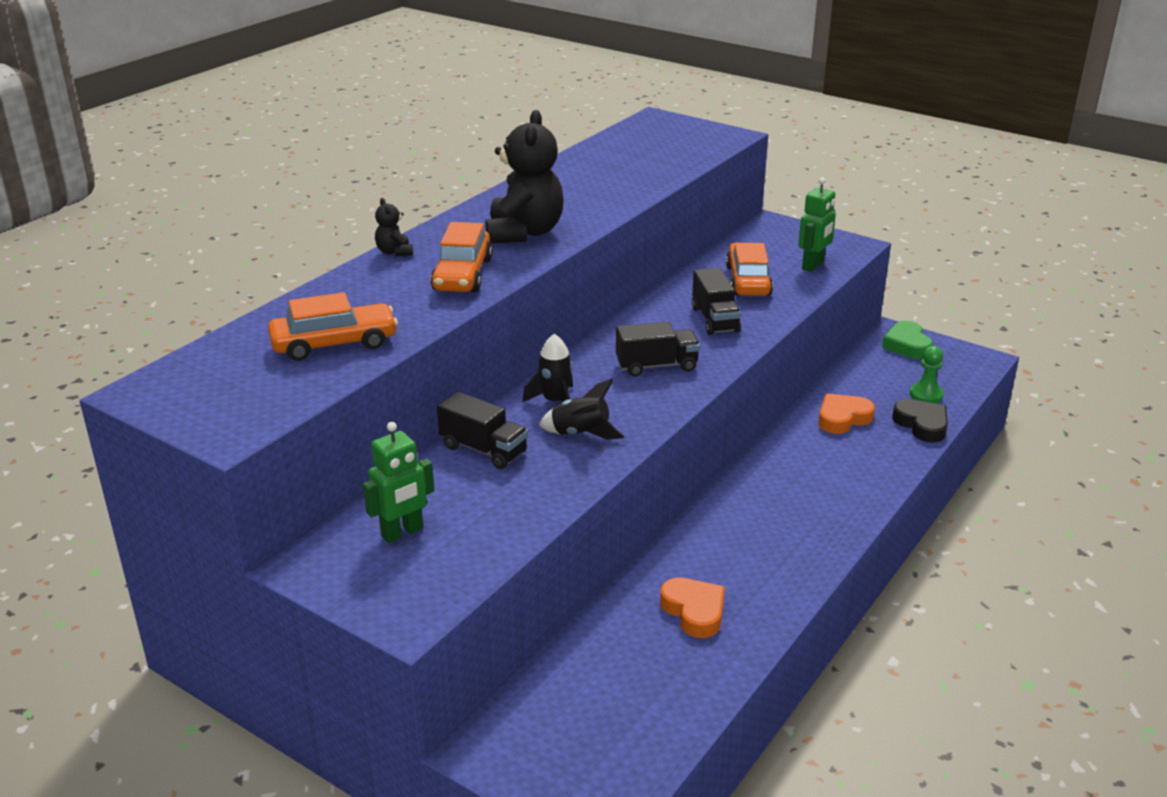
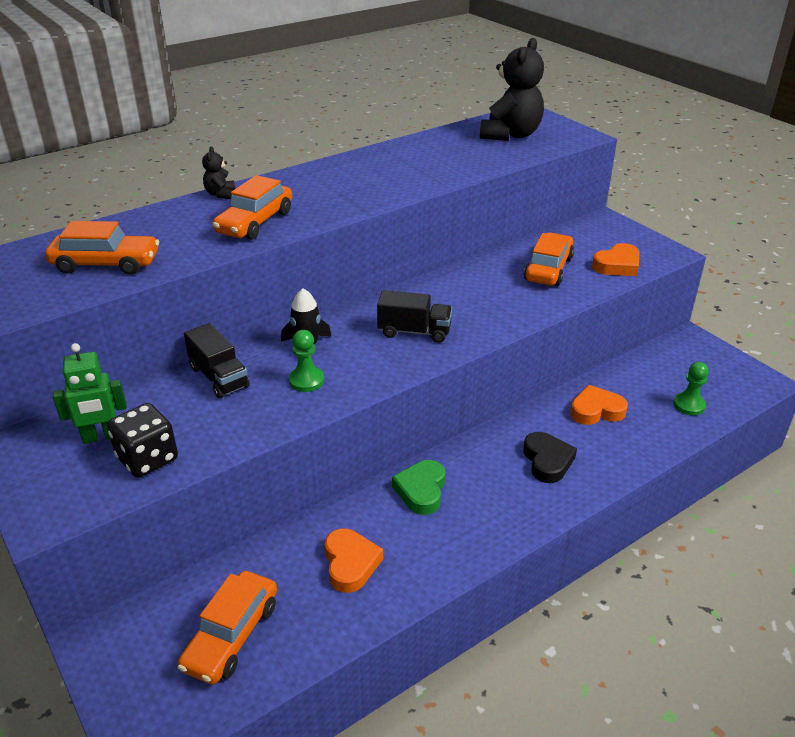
camera: 20 degrees right, 5 degrees up
(472, 540) = (147, 459): none -> black dice
(524, 233) = (335, 194): black teddy bear -> black teddy bear (510, 135)
(581, 433) = (306, 380): black rocket -> green pawn
(620, 704) = (231, 635): none -> orange car
(715, 319) = (494, 299): black truck -> none
(813, 265) = (617, 265): green robot -> orange heart
(907, 345) = (698, 353): green heart -> green heart (421, 490)
(922, 425) = (668, 433): black heart -> black heart (547, 461)

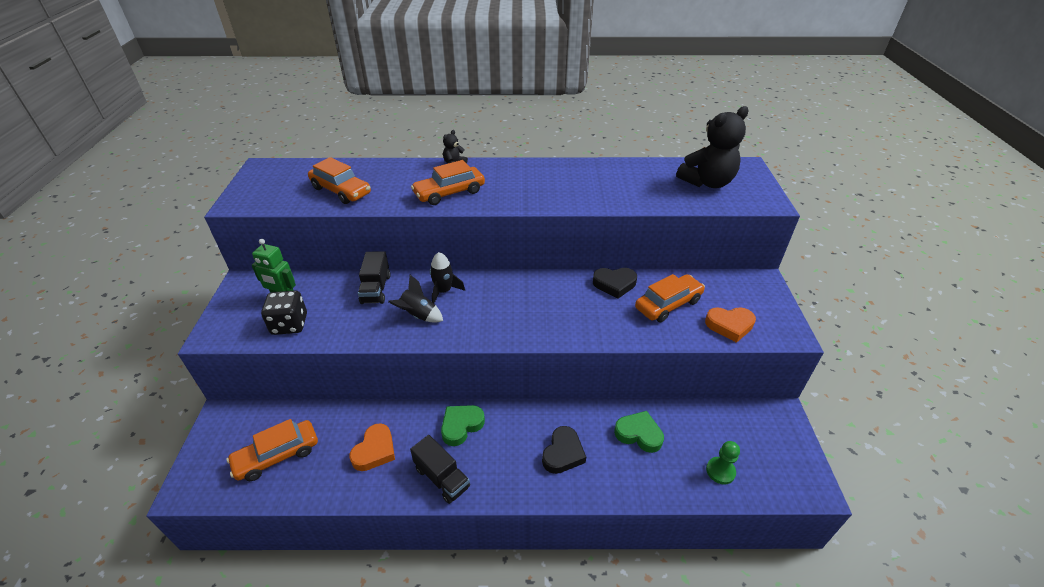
camera: 35 degrees right, 5 degrees up
(306, 380) = (418, 315): green pawn -> black rocket
(414, 332) = (518, 312): black truck -> black truck (442, 478)
(481, 271) = (614, 284): none -> black heart
(596, 410) = (639, 434): orange heart -> green heart

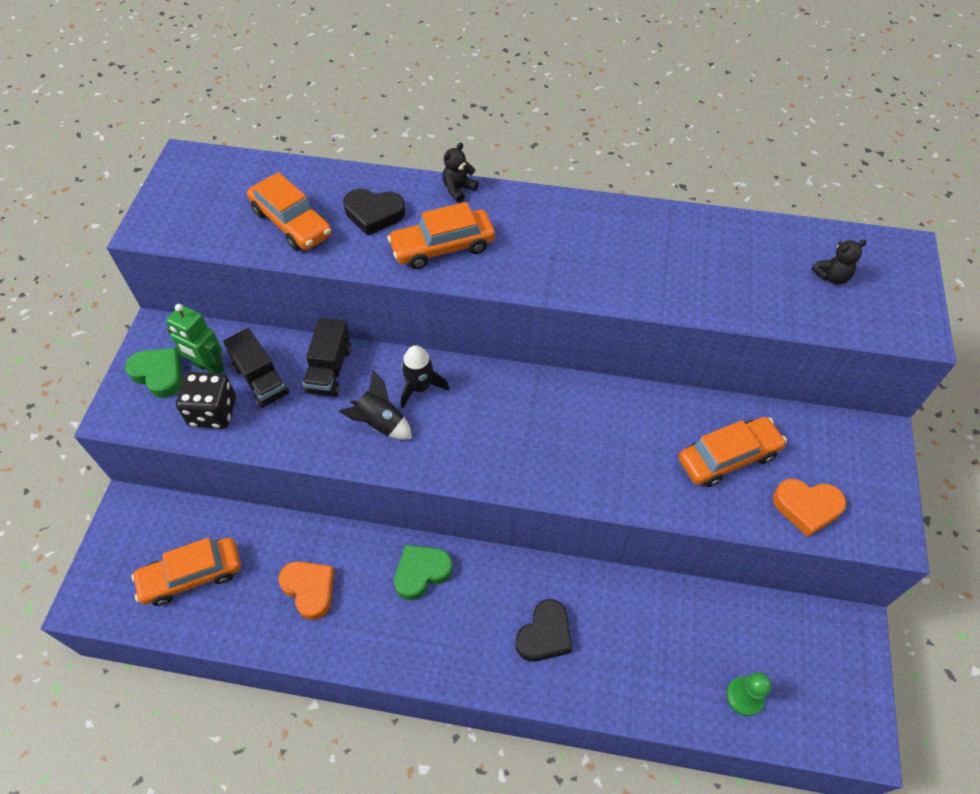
camera: 10 degrees right, 15 degrees up
(375, 451) = (309, 589): orange heart -> orange heart turned 75 degrees counterclockwise
(442, 478) = (387, 641): black truck -> black truck (261, 380)
(614, 284) = (660, 410): black heart -> black heart (374, 214)
(639, 434) = (650, 624): green heart -> green heart (159, 374)
(707, 182) = (832, 276): black teddy bear -> black teddy bear, size x0.45

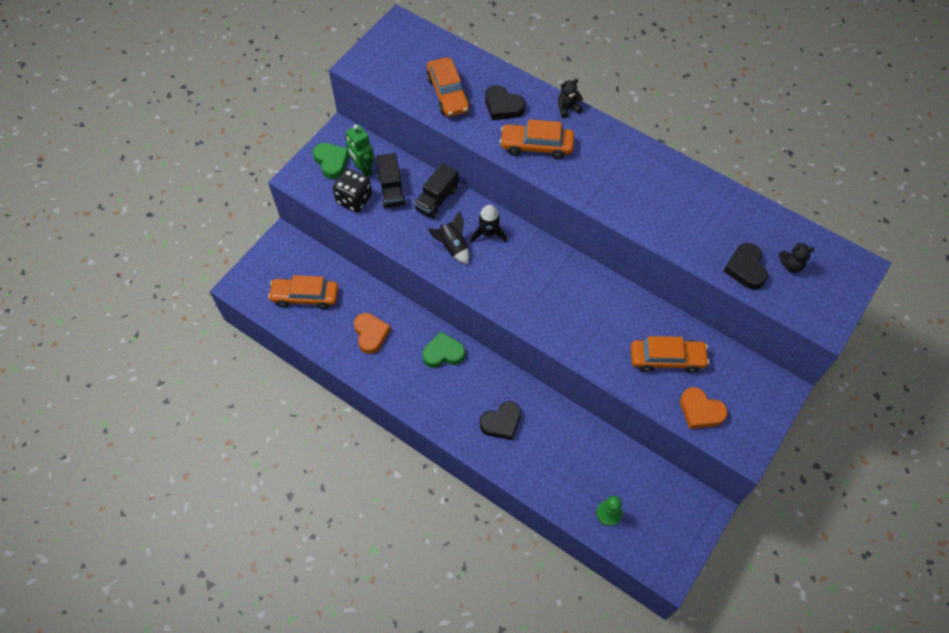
camera: 25 degrees right, 5 degrees up
(784, 301) = (745, 269): none -> black heart

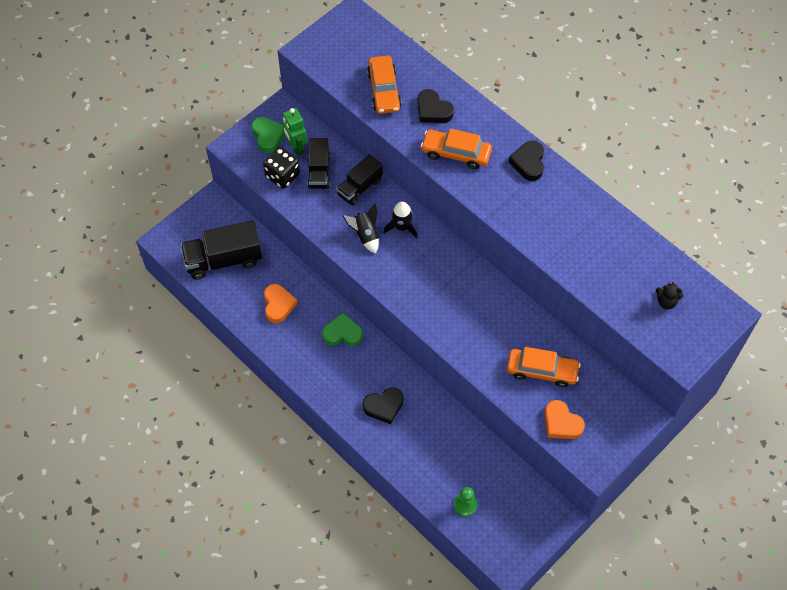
camera: 10 degrees right, 0 degrees up
(305, 296) = (223, 259): orange car -> black truck
(567, 108) = (493, 121): black teddy bear -> none
(745, 269) = (623, 298): black heart -> black heart (528, 163)

